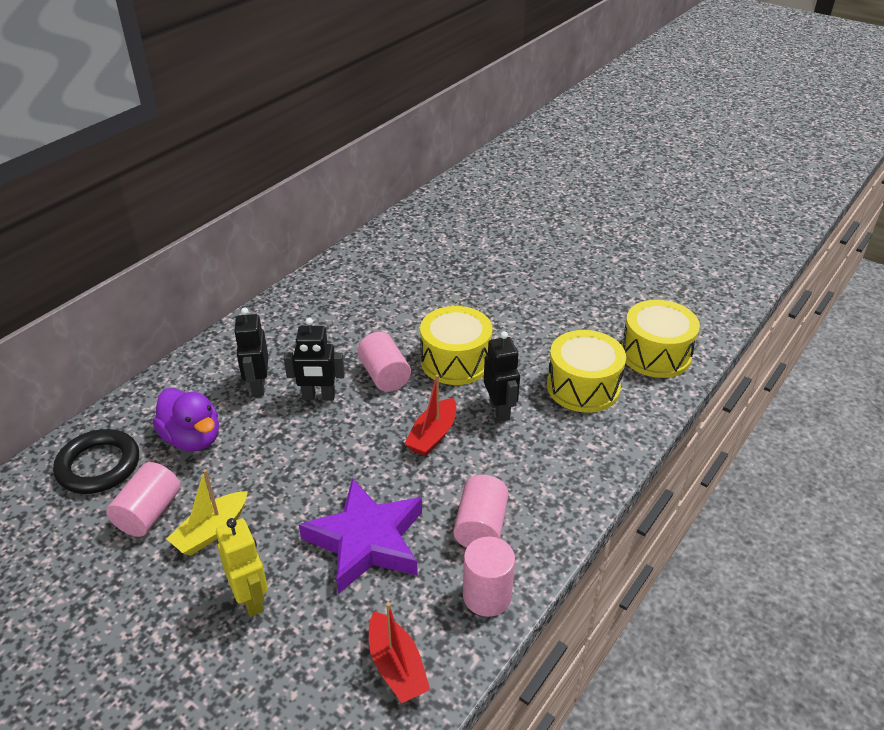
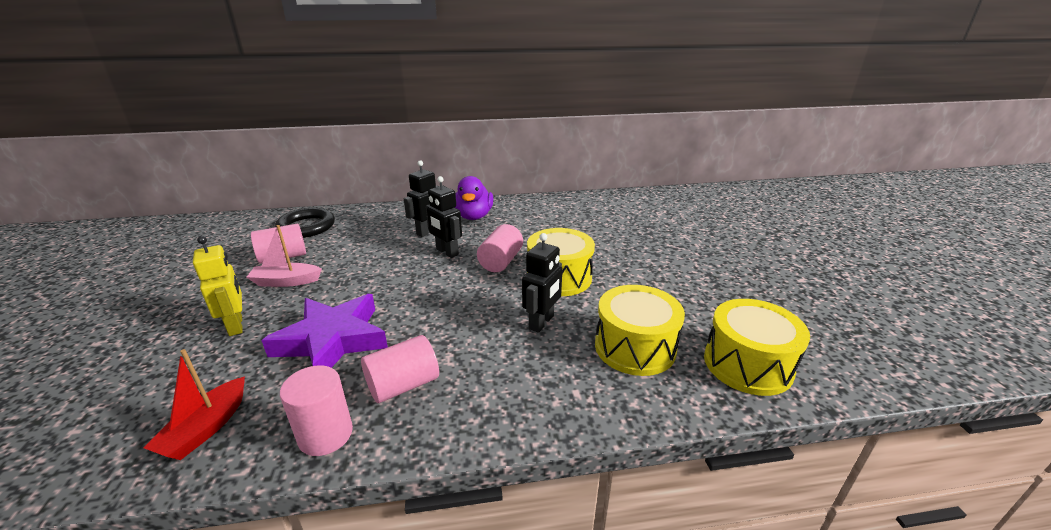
camera: 45 degrees right, 10 degrees down
(193, 438) = (358, 237): purple duck -> purple duck (474, 216)
(211, 531) = (286, 281): yellow boat -> pink boat
(251, 599) = (236, 325): yellow robot -> yellow robot turned 45 degrees counterclockwise
(432, 435) = (472, 309): red boat -> none

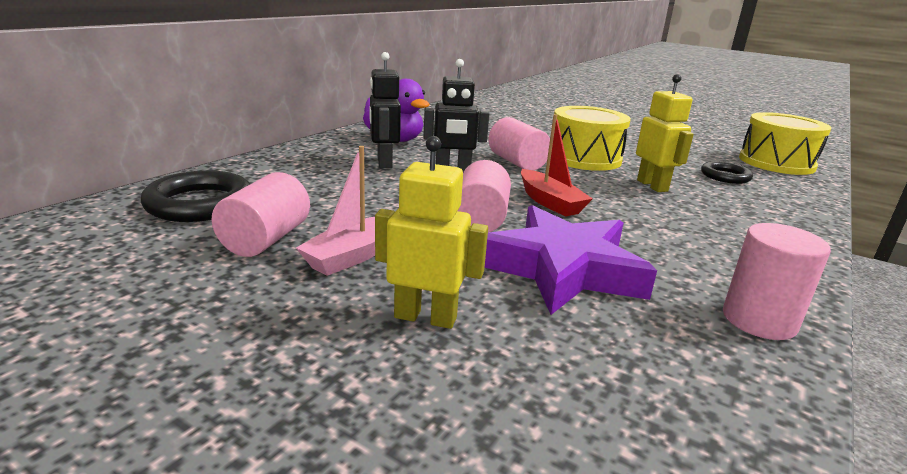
camera: 50 degrees left, 5 degrees down
(206, 428) = (686, 395): red boat -> red boat (550, 202)
(403, 385) = (698, 261): pink cylinder -> pink cylinder (480, 219)
(541, 322) = (652, 186): black robot -> yellow robot
(635, 347) = (725, 176): yellow drum -> black ring

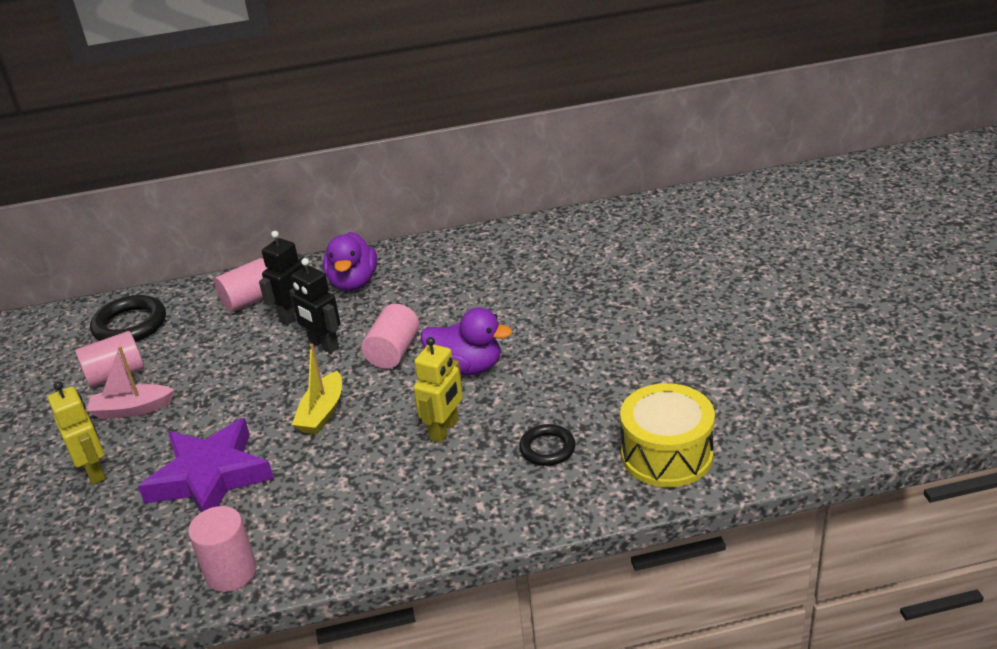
camera: 50 degrees right, 10 degrees up
(480, 219) = (245, 409): pink cylinder -> pink cylinder (250, 300)
(550, 202) = (322, 413): red boat -> yellow boat
(584, 158) = (466, 368): yellow drum -> purple duck

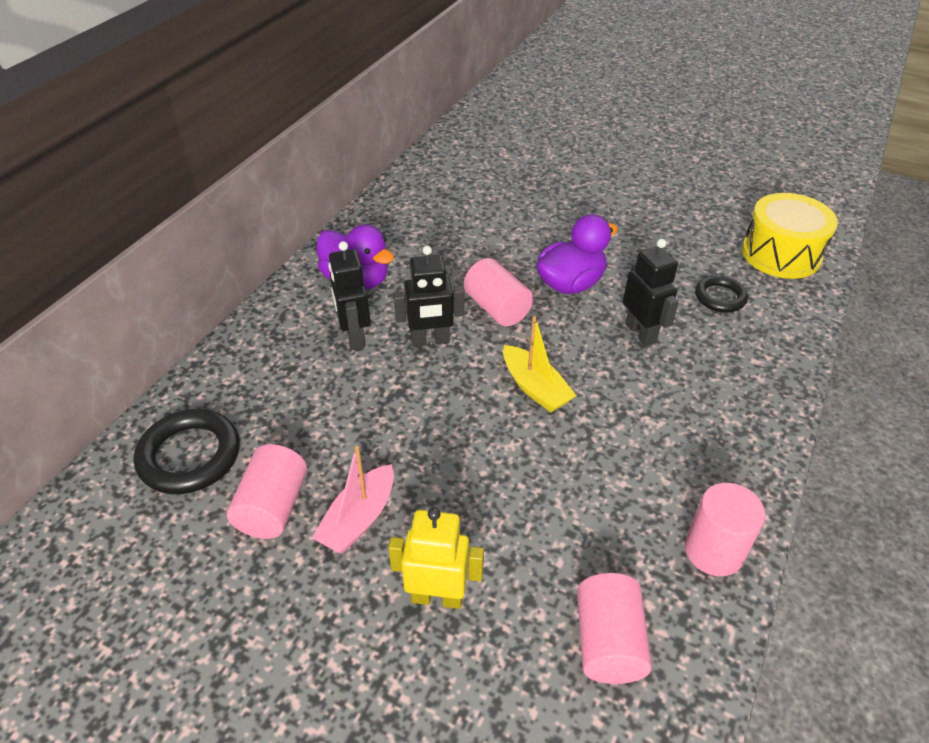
camera: 55 degrees left, 10 degrees up
(210, 476) = (549, 504): purple star -> none
(250, 300) = (283, 352): pink cylinder -> pink cylinder (608, 642)
(444, 430) = (641, 333): yellow robot -> black robot

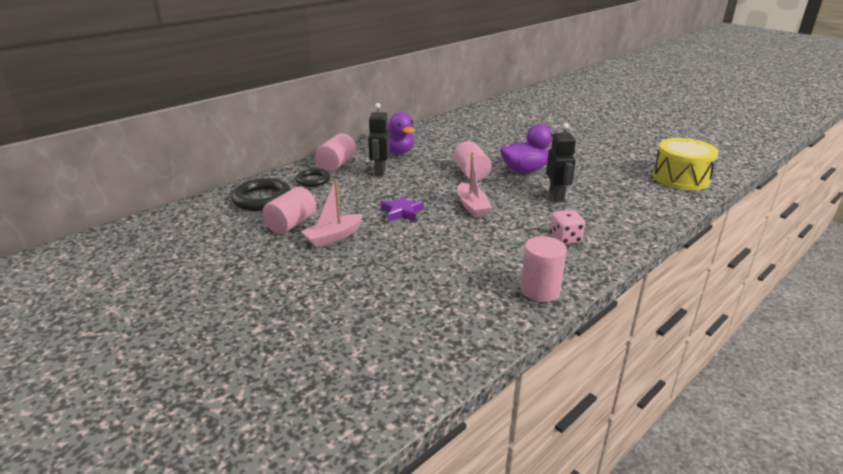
camera: 20 degrees right, 15 degrees down
(430, 341) = (422, 179): black robot -> none
(437, 429) = (402, 212): none -> purple star
(437, 597) = (356, 273): yellow robot -> none
(535, 388) = (472, 206): yellow boat -> pink boat
(608, 642) = (444, 311): pink cylinder -> pink cylinder (337, 164)
(695, 427) = (565, 239): none -> pink dice
(720, 297) = (622, 190): black ring -> black ring (313, 180)

